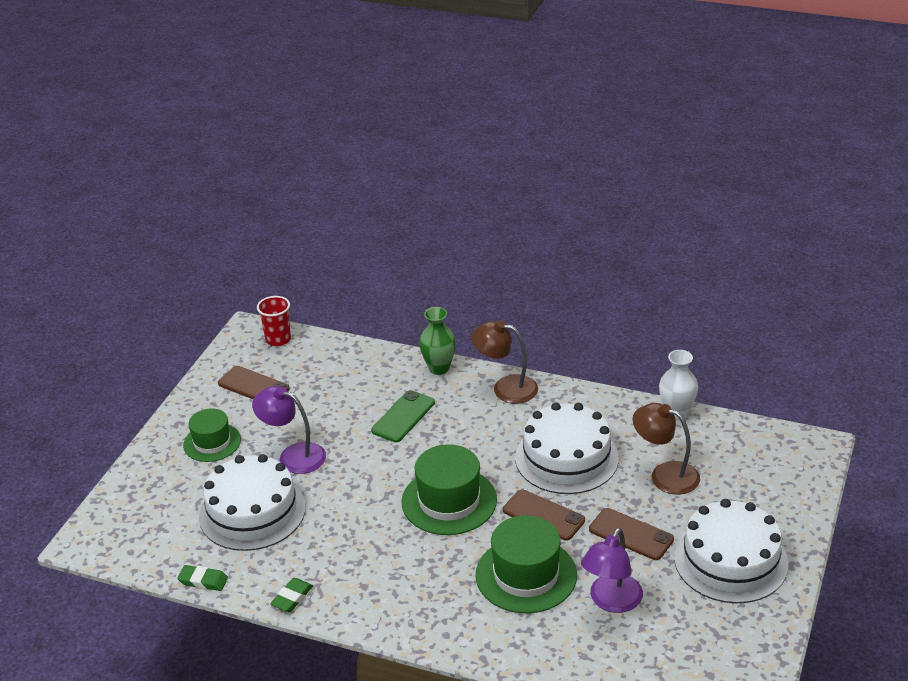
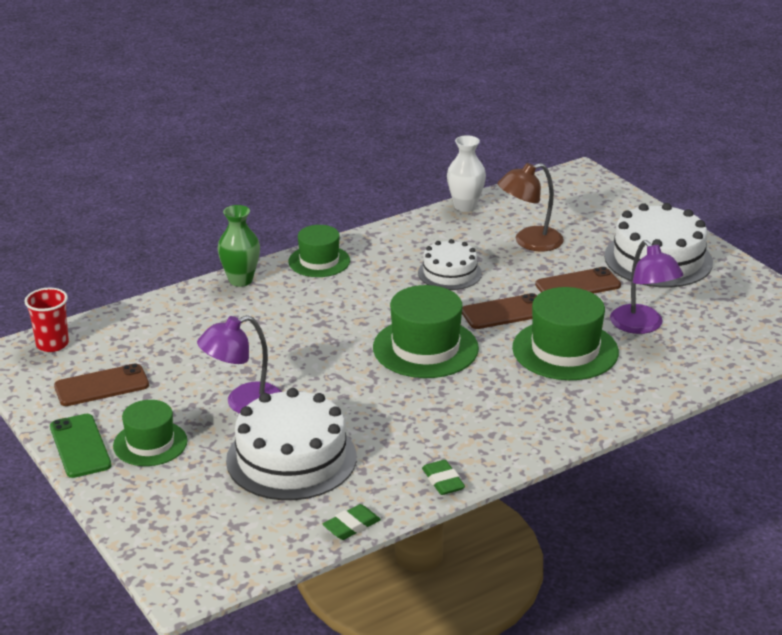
camera: 55 degrees left, 5 degrees down
(403, 417) = (279, 324): green phone -> green phone (80, 446)
(506, 388) = (319, 261): brown lamp -> green hat
(566, 458) = (449, 273): white cake -> white cake, size x0.59

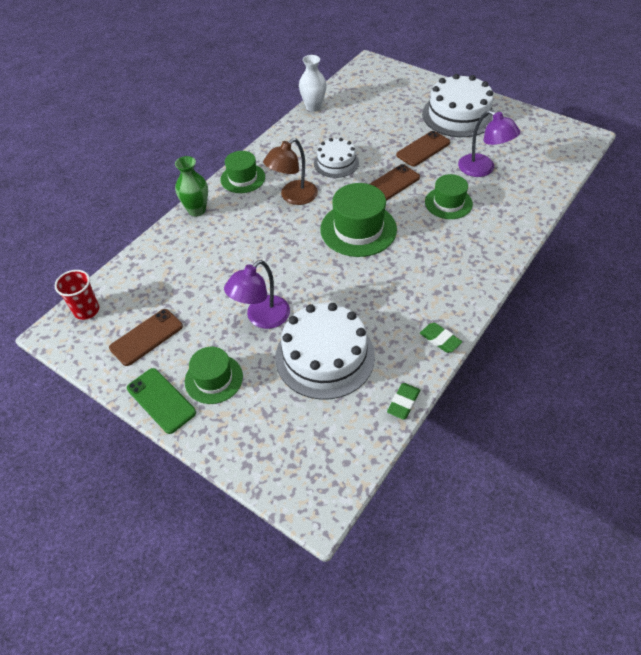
camera: 20 degrees left, 20 degrees up
(529, 242) = (371, 124): brown lamp -> brown lamp (293, 197)
(565, 350) = (448, 203): green hat -> green hat, size x0.64

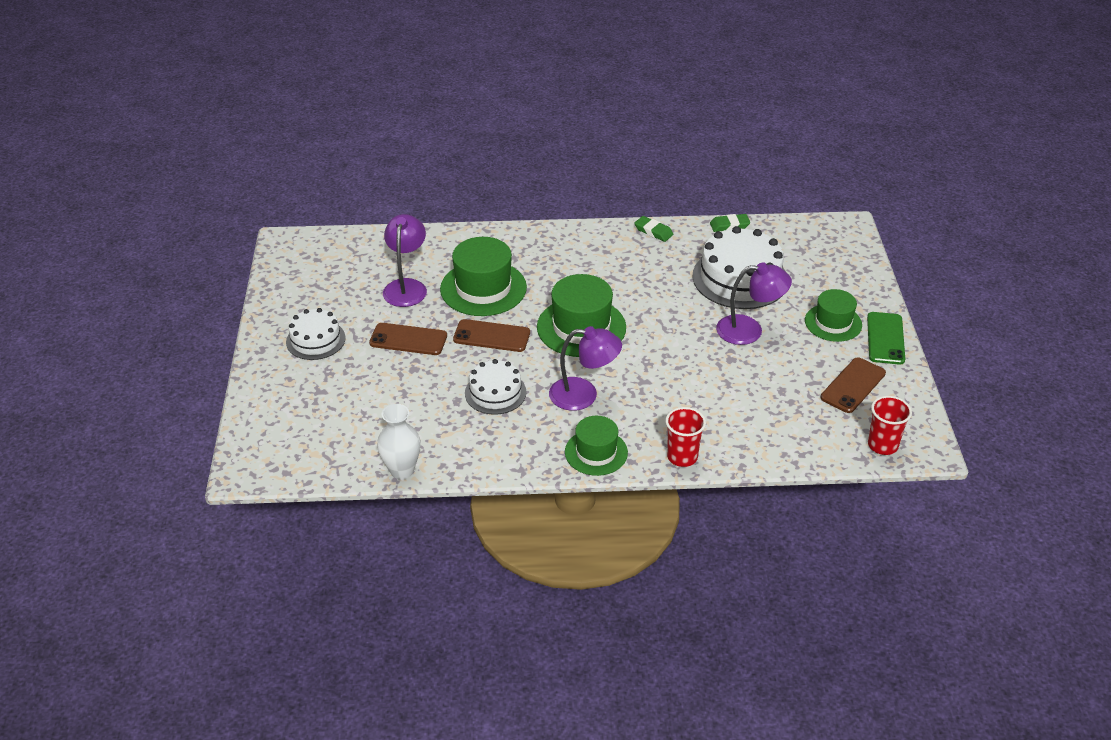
camera: 130 degrees left, 10 degrees down
(146, 337) = (853, 385): brown phone -> brown phone turned 60 degrees counterclockwise
(197, 210) = (682, 457): green vase -> red cup
(293, 197) = (583, 395): brown lamp -> purple lamp
(440, 339) = (653, 231): green eraser -> green eraser turned 60 degrees counterclockwise
(448, 203) = (483, 288): green hat -> green hat, size x1.57
(458, 115) = (315, 340): white cake -> white cake, size x0.59

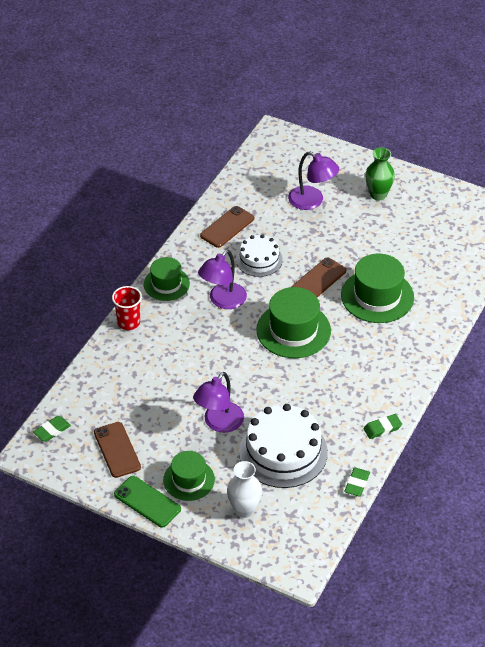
camera: 120 degrees right, 5 degrees up
(315, 340) = (378, 194): white cake -> green vase
(402, 470) = (222, 194): white vase -> white vase (244, 509)
(406, 287) = (408, 257): purple lamp -> purple lamp (312, 201)
(408, 339) = (346, 238): brown phone -> brown phone (227, 227)
(882, 445) = (52, 430): red cup -> green eraser

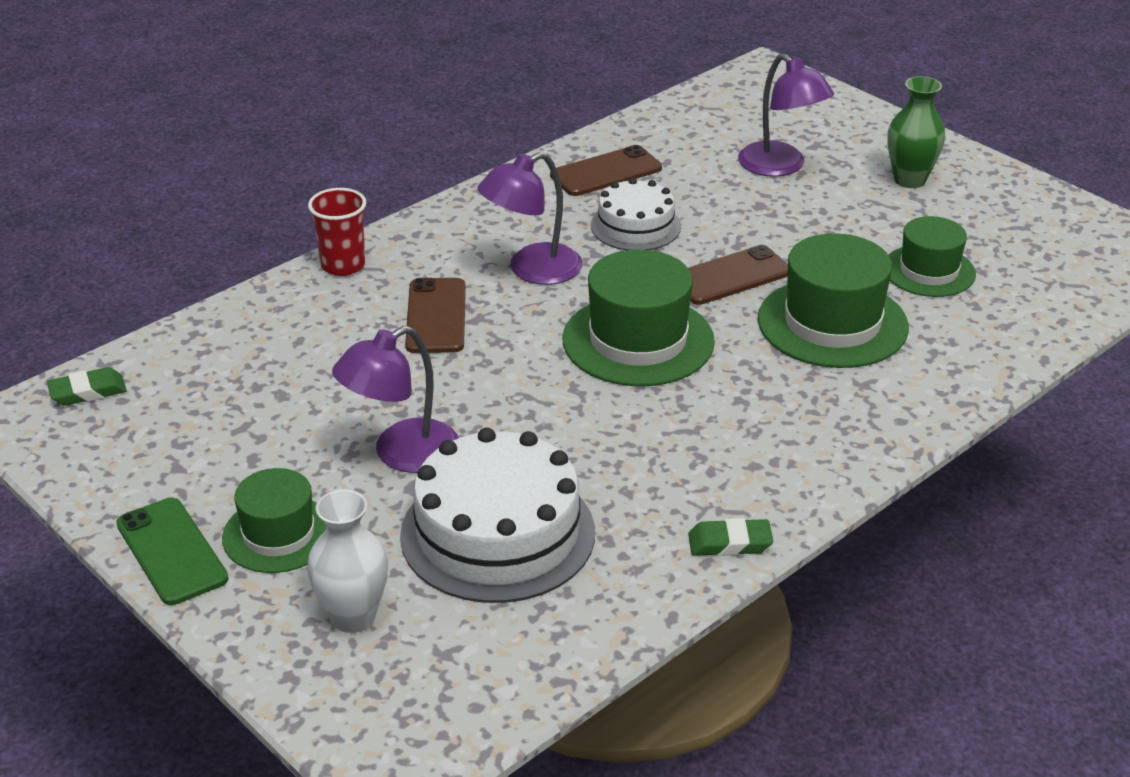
camera: 20 degrees right, 10 degrees down
(117, 450) = (180, 450): brown phone -> brown phone (436, 316)
(166, 284) = (447, 226): green hat -> green hat (929, 271)
(357, 484) = (620, 632): green eraser -> none

